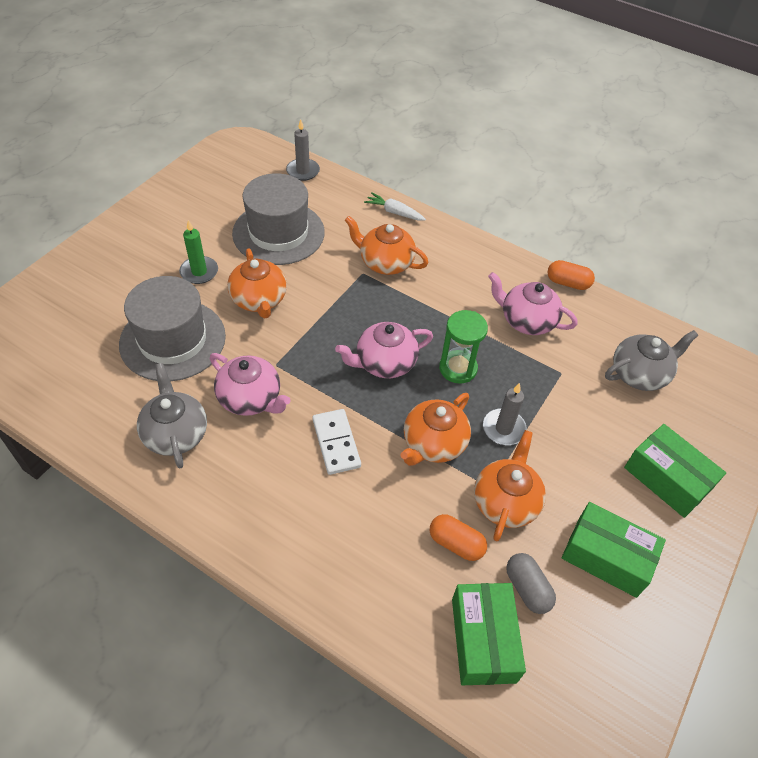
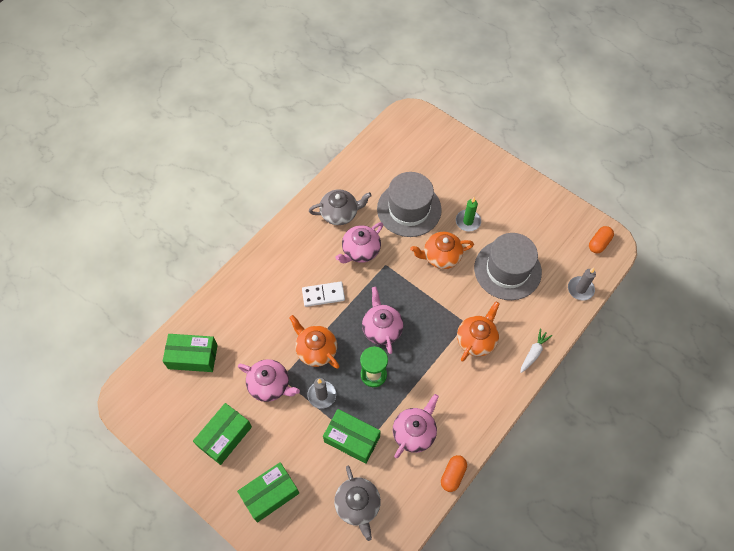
camera: 100 degrees right, 10 degrees up
(456, 543) = (248, 352): orange capsule -> orange capsule (599, 243)
(505, 501) = (270, 385): orange teapot -> pink teapot
(527, 588) = (215, 385): grey capsule -> none
(556, 387) = (352, 439): none -> green box

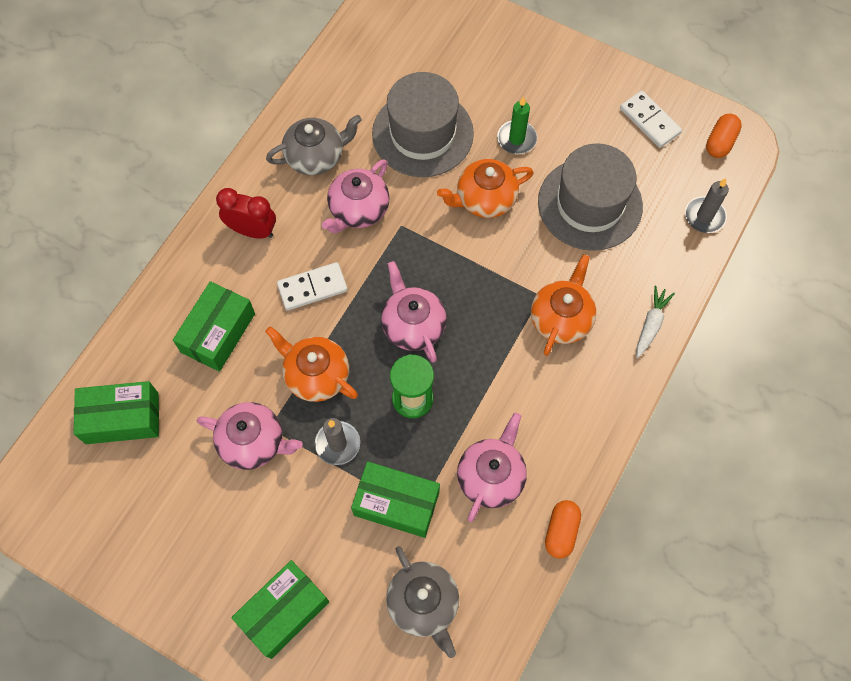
camera: 10 degrees left, 5 degrees up
(225, 436) = (196, 534): green box -> green box (218, 333)
(292, 253) = (252, 231): none -> red clock
(555, 223) = (649, 121): none -> white domino

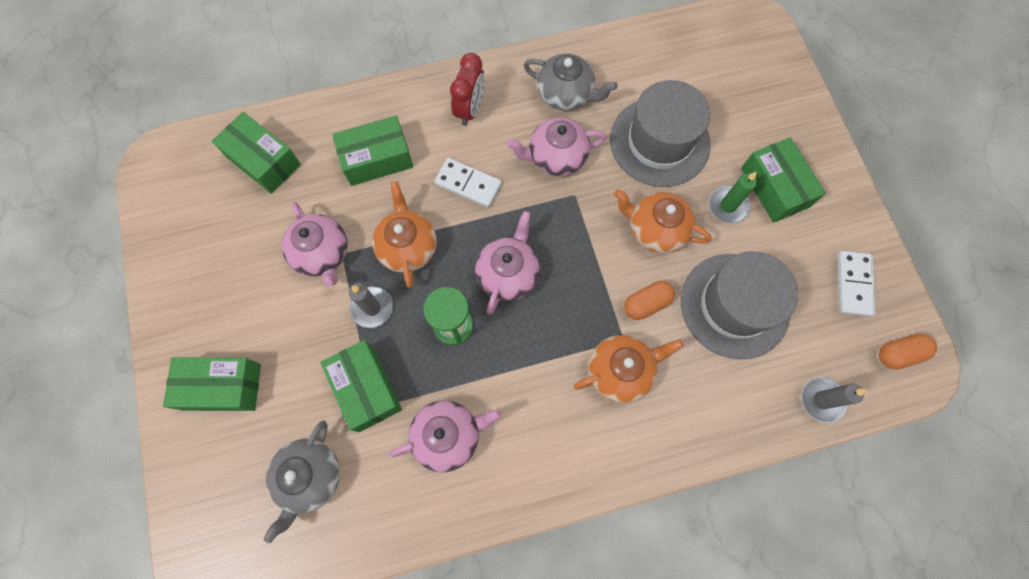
camera: 45 degrees right, 5 degrees up
(252, 231) = (470, 109): red clock -> red clock turned 45 degrees clockwise
(535, 98) = (775, 187): none -> green box
(561, 531) = (454, 528): orange capsule -> orange capsule (646, 303)
(651, 324) = (686, 442): white carrot -> none

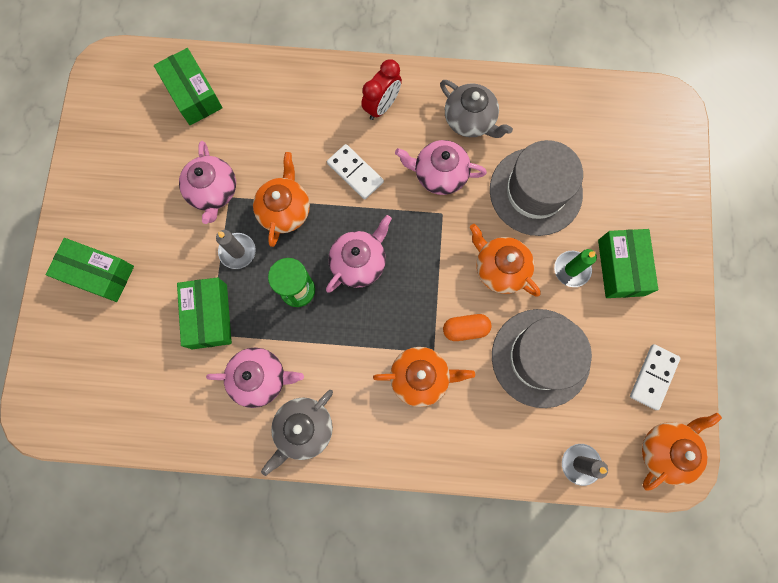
camera: 20 degrees right, 5 degrees up
(310, 477) = (141, 370): grey teapot -> grey teapot (303, 429)
(377, 159) = (287, 124): green box -> none
(898, 353) = (666, 450): orange capsule -> orange teapot

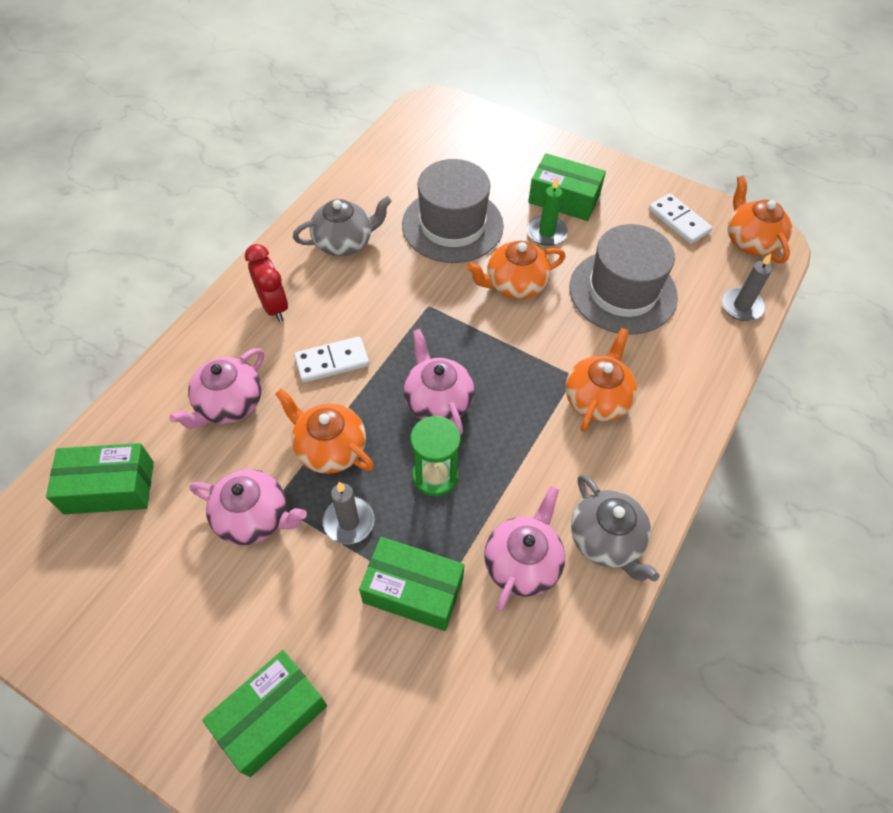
camera: 65 degrees left, 20 degrees down
(439, 174) = (384, 290): pink teapot -> pink teapot (229, 404)
(465, 329) = (563, 338): orange capsule -> none

